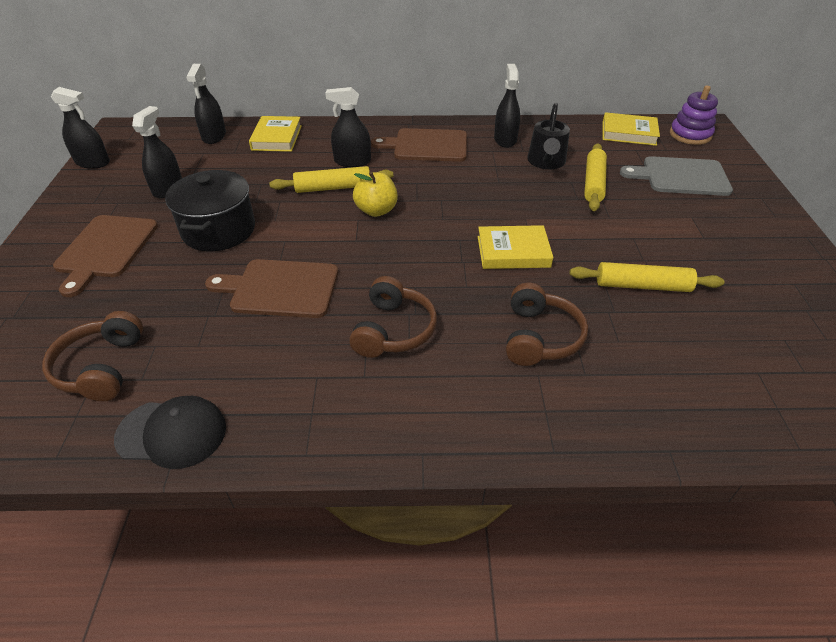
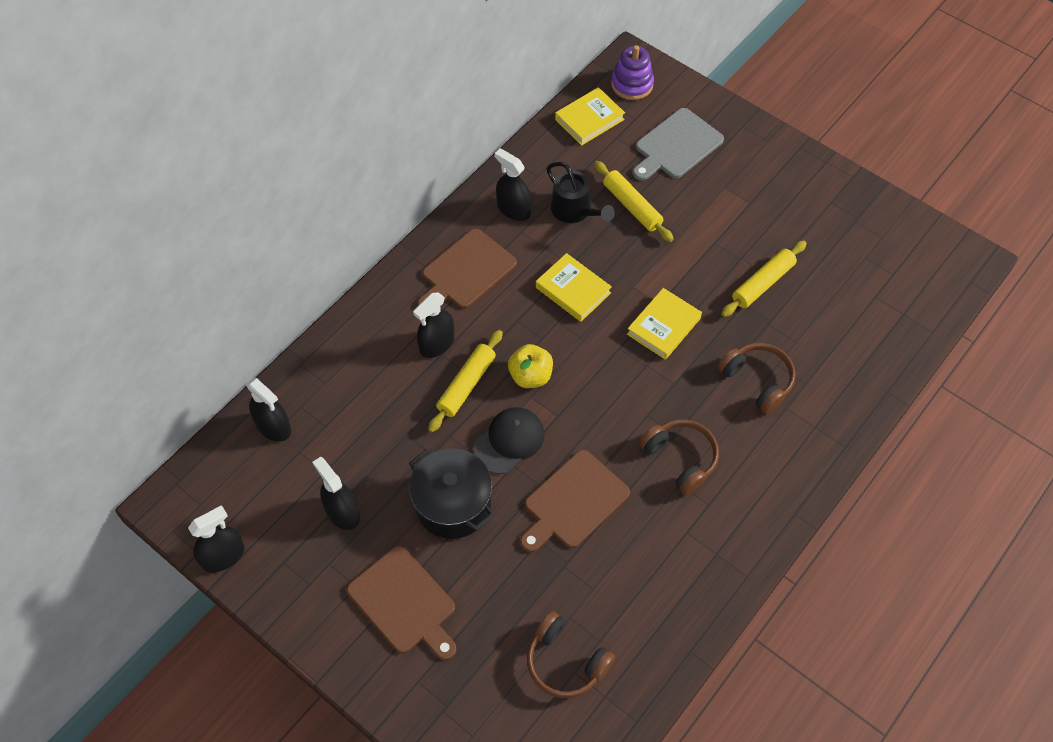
camera: 50 degrees left, 15 degrees up
(172, 433) = (669, 643): black cap -> black cap (509, 441)
(277, 138) = (332, 376): yellow book -> yellow book (573, 290)

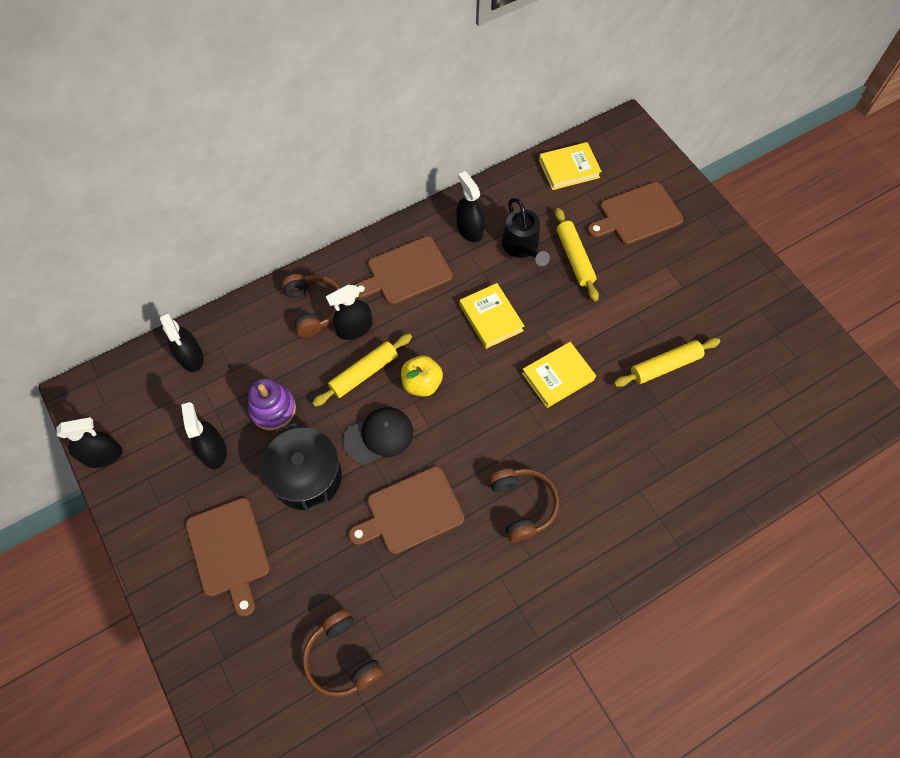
camera: 20 degrees right, 5 degrees up
(632, 84) = (620, 148): purple stacking toy -> purple stacking toy (273, 409)
(676, 146) = (637, 215): grey cutting board -> brown cutting board
(757, 381) = (623, 456): brown headphones -> brown headphones (314, 308)

